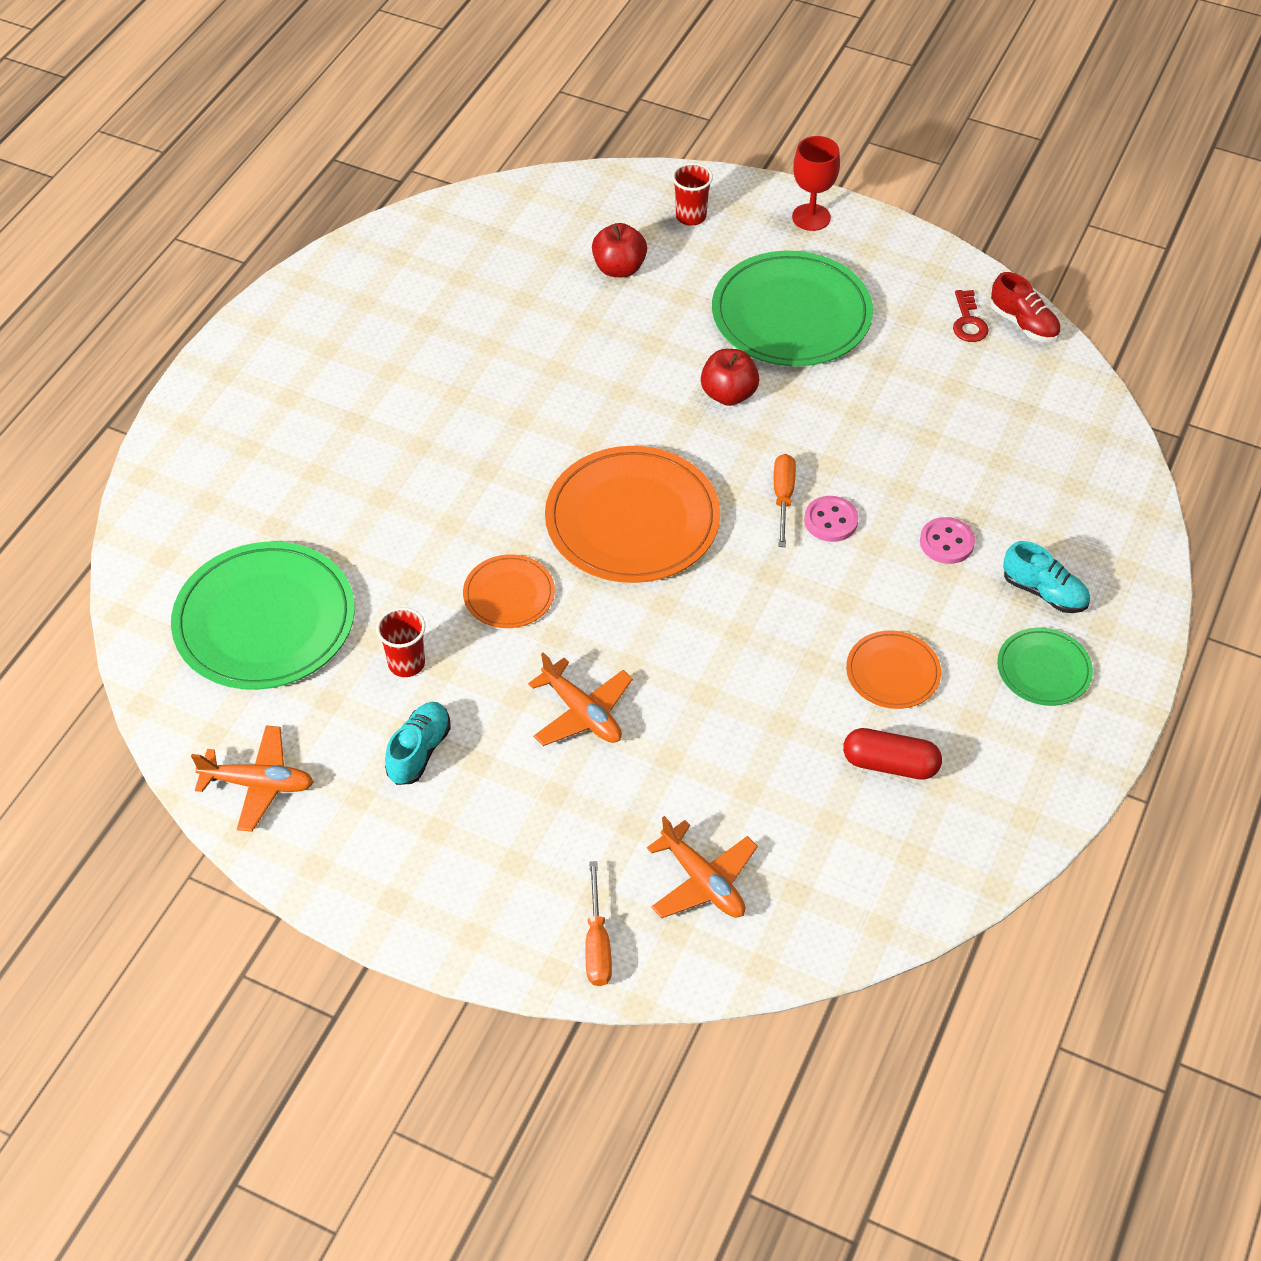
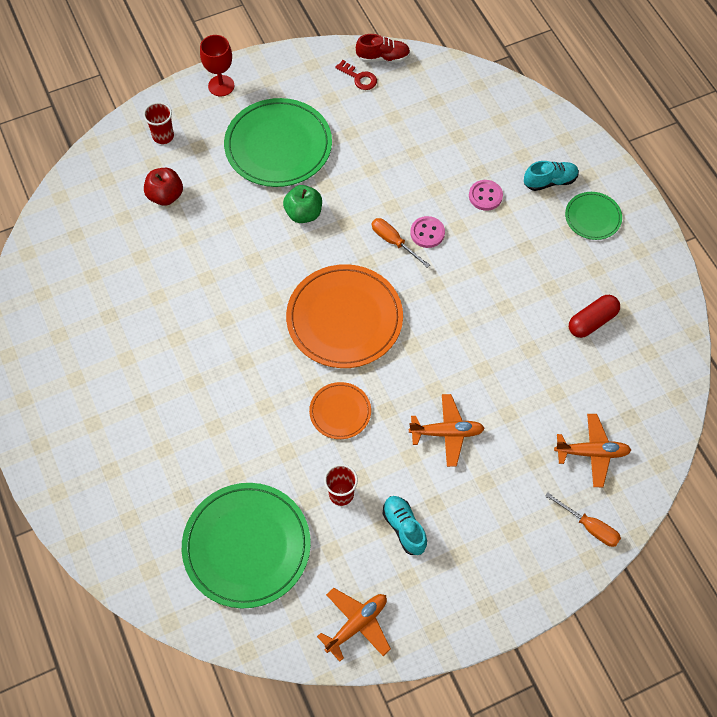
camera: 50 degrees left, 10 degrees up
(728, 394) = (303, 213): red apple -> green apple
(892, 672) = (541, 279): orange plate -> none

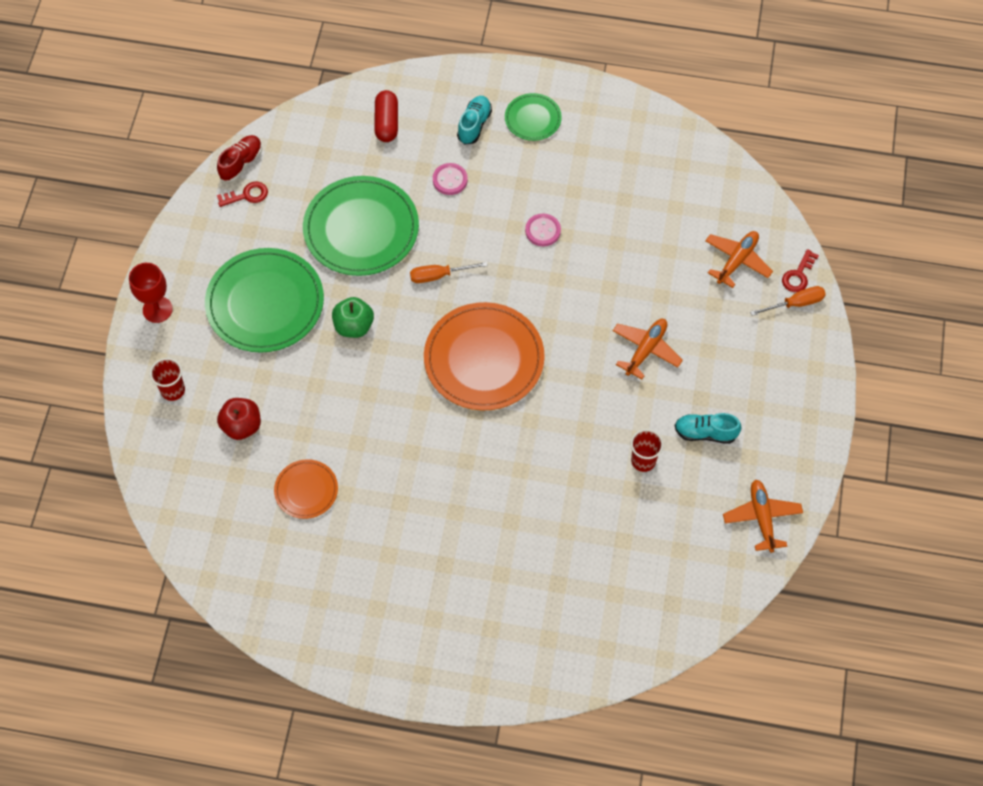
camera: 55 degrees left, 0 degrees up
(246, 546) = (638, 560): green plate -> green plate (361, 229)
(340, 412) = (569, 416): orange plate -> orange plate (306, 490)
(427, 233) = (450, 245): pink button -> pink button (543, 231)
(592, 321) = (625, 184): red capsule -> red capsule (386, 123)
(620, 512) = (798, 275): none -> red key

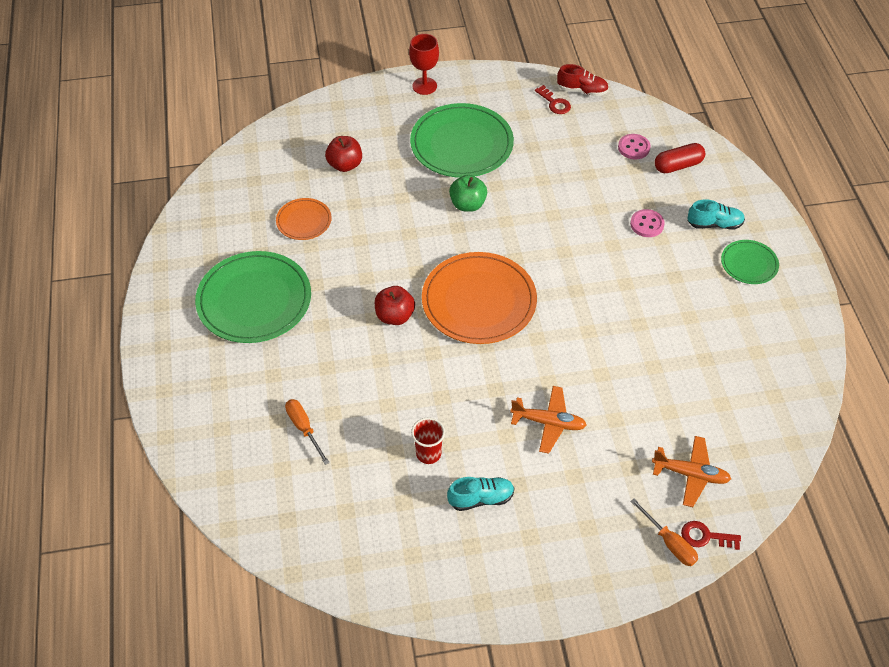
camera: 70 degrees right, 10 degrees down
(173, 390) = (359, 116): red cup -> none
(361, 229) = (563, 181): green plate -> green plate (254, 300)
(439, 275) = (546, 245): orange screwdriver -> orange screwdriver (304, 428)
(472, 440) = (395, 316): none -> red apple
(543, 231) = (633, 306): pink button -> pink button (633, 148)
(705, 433) = (481, 499): turquoise shoe -> turquoise shoe turned 90 degrees clockwise
(762, 518) = (407, 575): orange plane -> none

